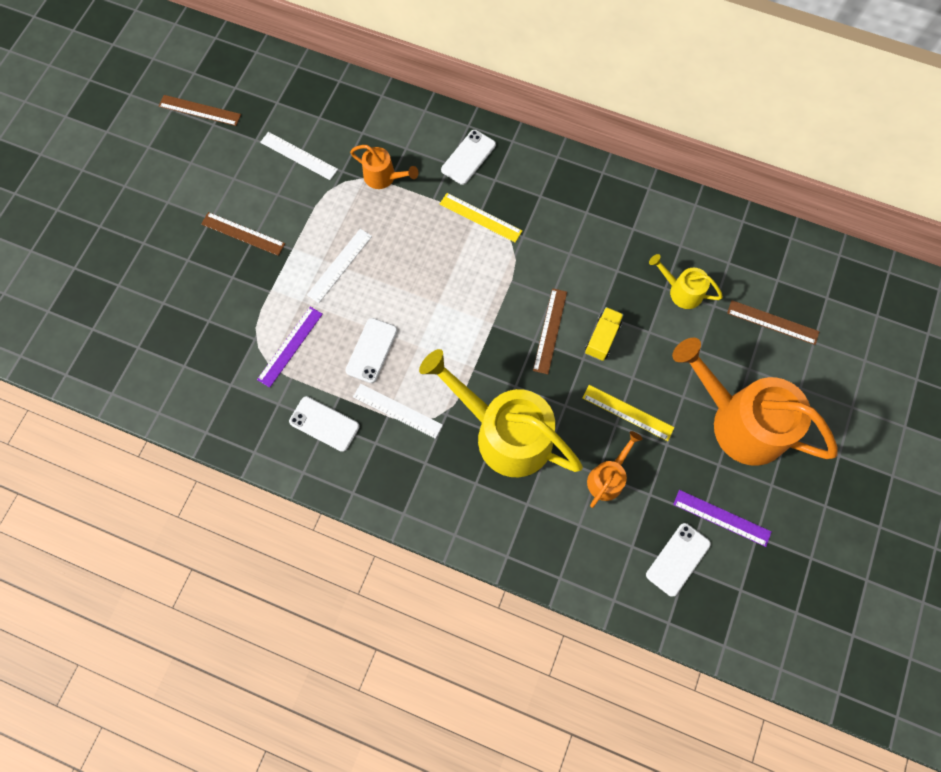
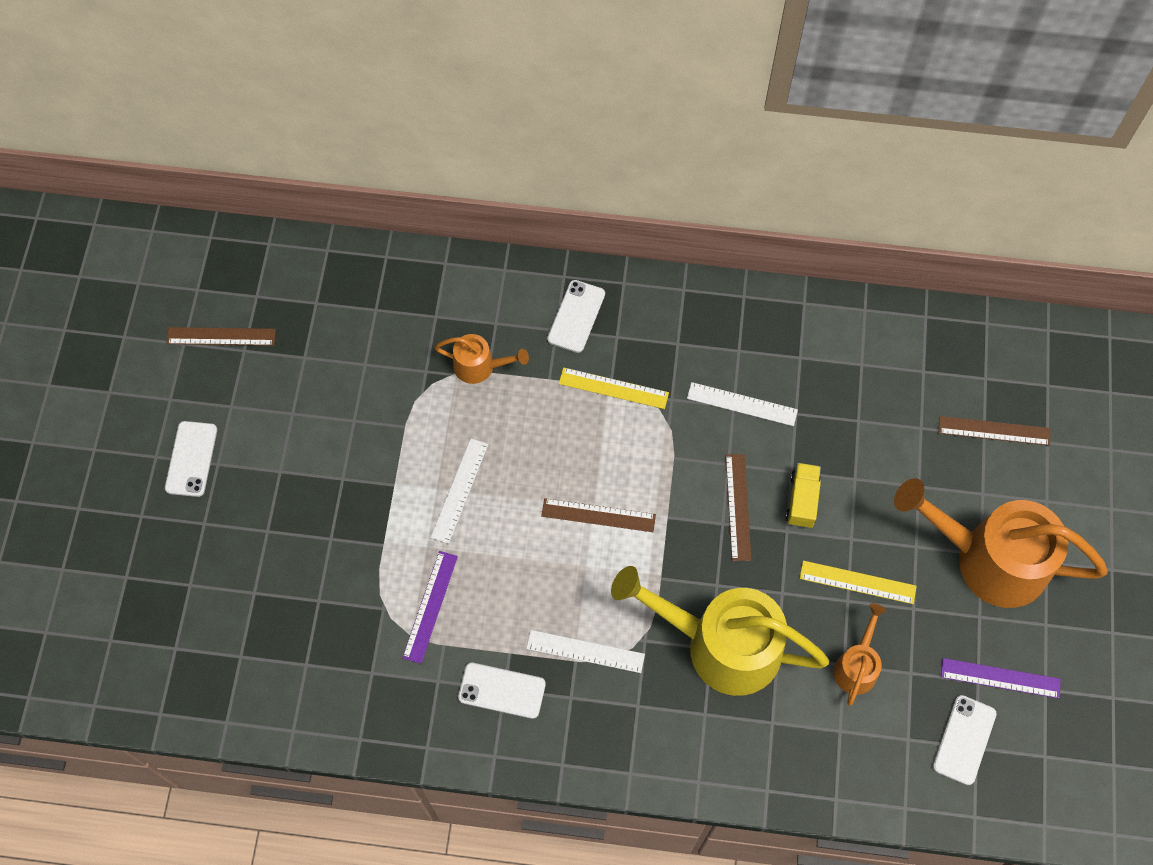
camera: 15 degrees left, 5 degrees down
(243, 234) = (326, 481): brown ruler -> brown ruler (598, 515)
(299, 156) = (365, 365): white ruler -> white ruler (742, 404)
(371, 350) = (531, 586): white phone -> white phone (191, 459)
(681, 291) = (877, 419): yellow watering can -> none

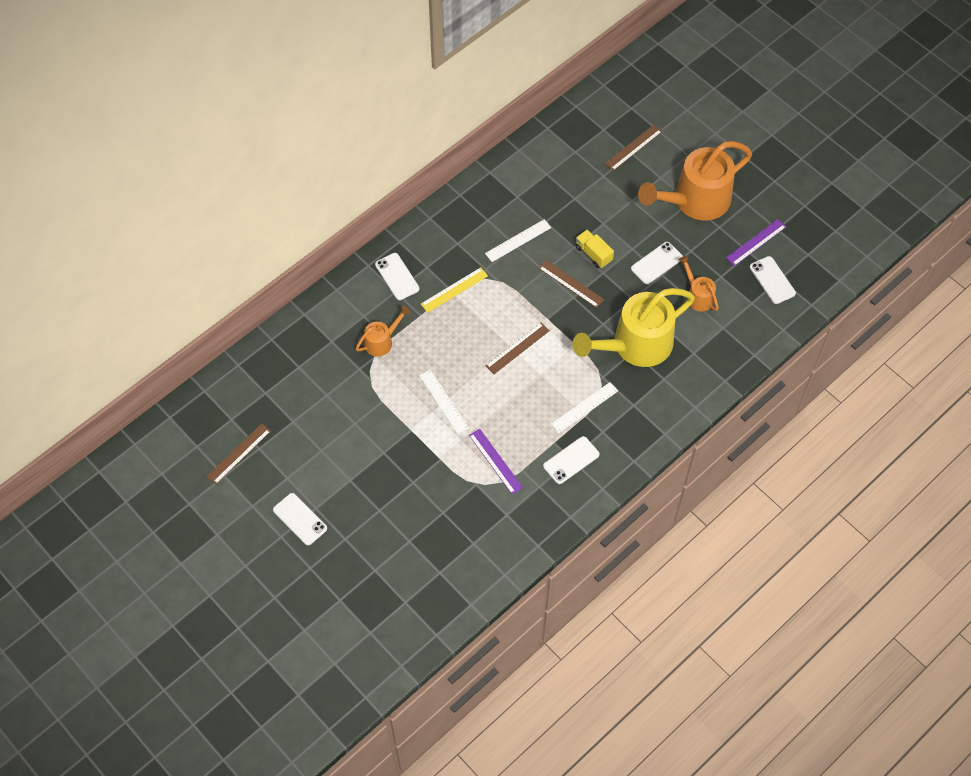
camera: 50 degrees left, 5 degrees down
(857, 582) = (656, 263): yellow ruler -> white phone

